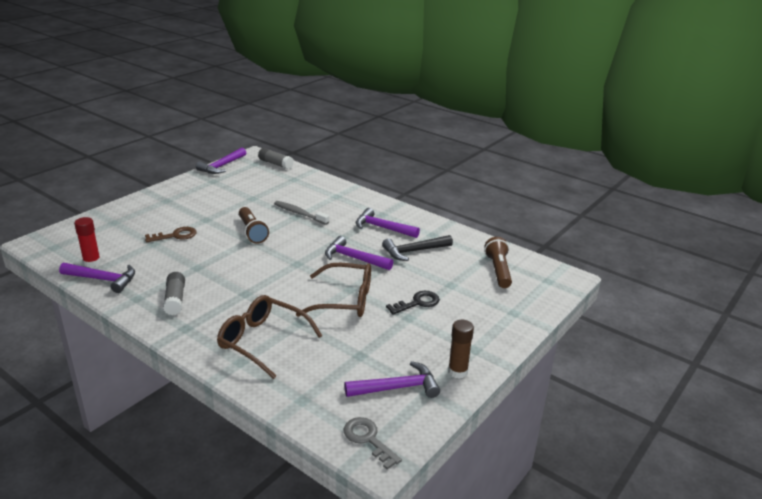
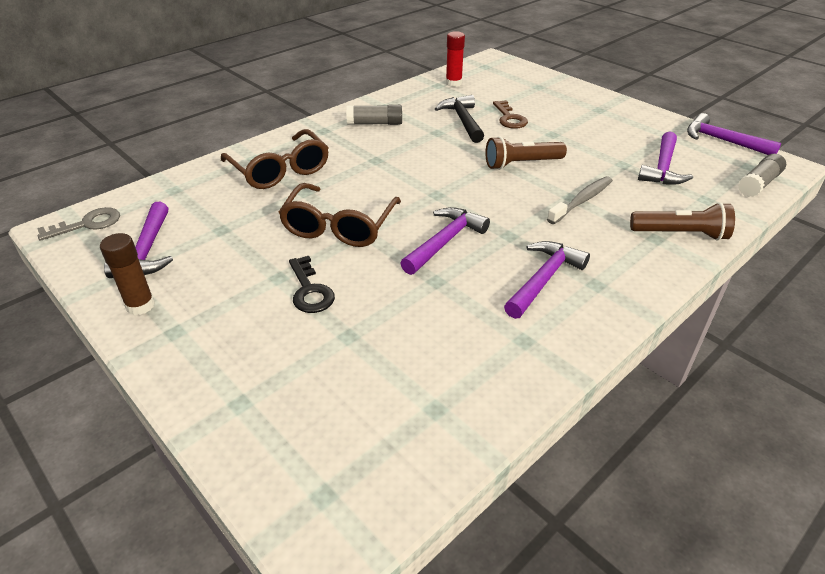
camera: 100 degrees right, 10 degrees up
(103, 280) = (420, 90): purple hammer -> purple hammer (662, 168)
(263, 342) = (279, 170): brown glasses -> brown glasses turned 105 degrees clockwise
(414, 251) = (462, 307): black hammer -> black hammer (463, 121)
(498, 270) = (379, 414): brown flashlight -> brown flashlight (681, 234)

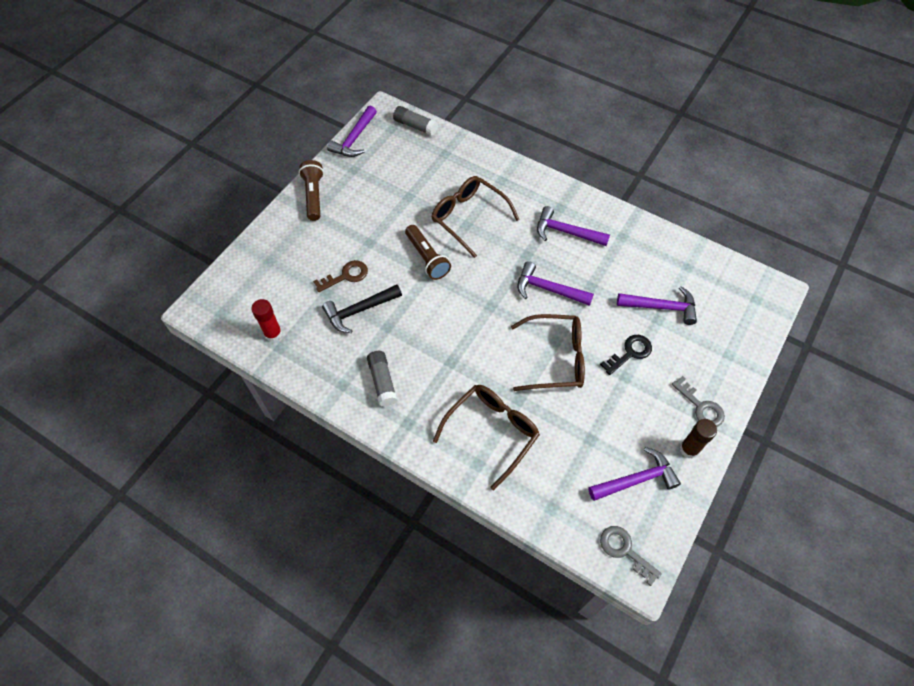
camera: 105 degrees left, 20 degrees up
(184, 337) = (701, 406): none -> grey key
(582, 201) = (469, 218): grey toothbrush -> brown glasses
(662, 168) = (407, 174): purple hammer -> purple hammer (661, 307)
(681, 234) = (492, 168): brown flashlight -> brown flashlight (314, 196)

